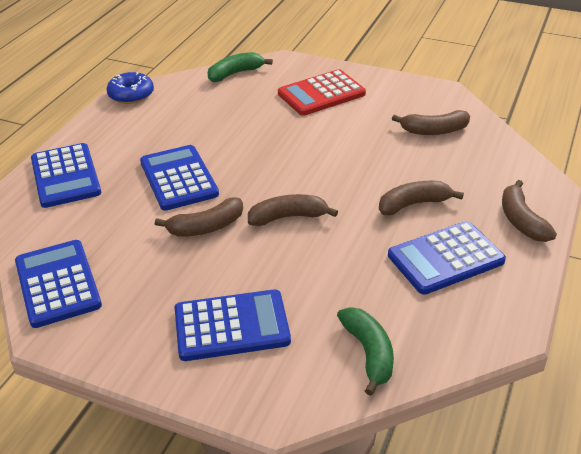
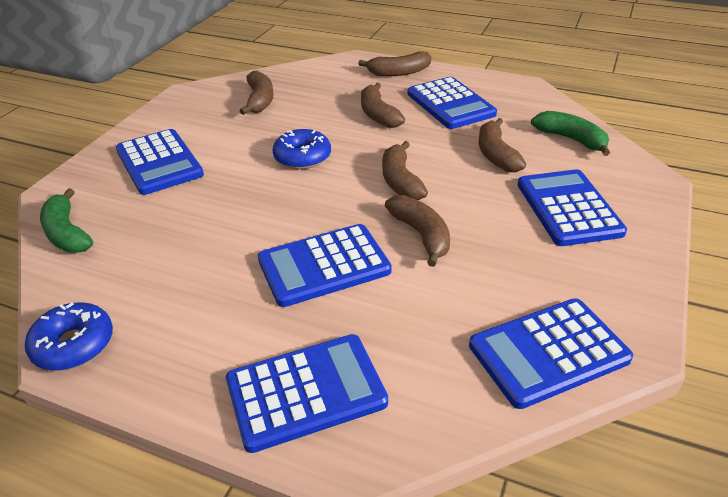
camera: 90 degrees left, 0 degrees up
(321, 94) = (159, 162): red calculator -> blue calculator
(329, 161) = (302, 157): none -> blue donut
(333, 285) = (496, 154): none -> brown banana
(369, 353) = (571, 139): green banana -> green banana turned 60 degrees clockwise

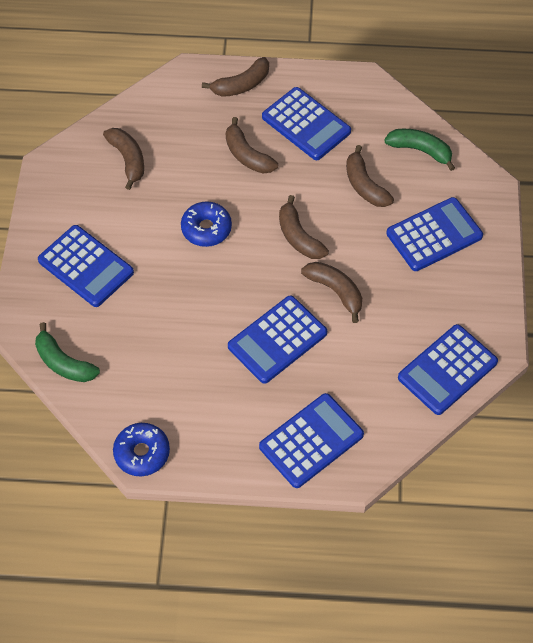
camera: 20 degrees left, 20 degrees up
(568, 208) = (434, 235): blue calculator -> blue calculator turned 90 degrees clockwise

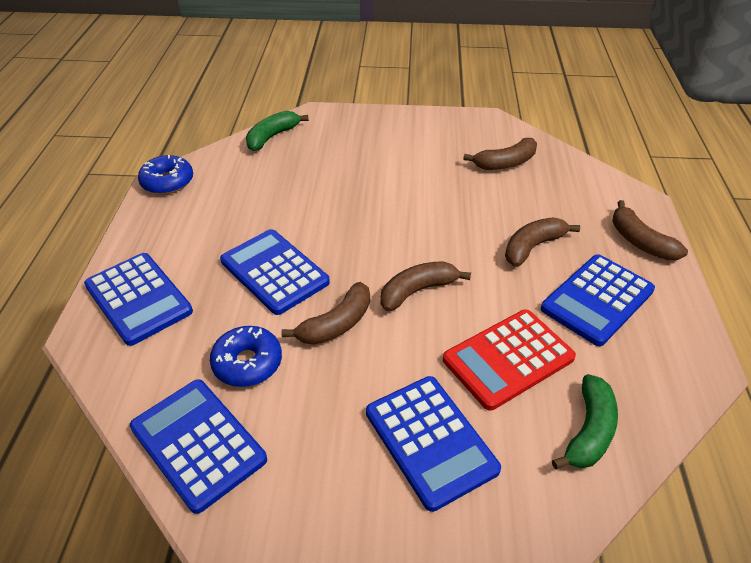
camera: 90 degrees right, 15 degrees down
(86, 266) = (374, 144): blue calculator -> none
(206, 229) = (423, 217): blue donut -> blue donut (247, 363)
(364, 185) = (508, 359): brown banana -> red calculator

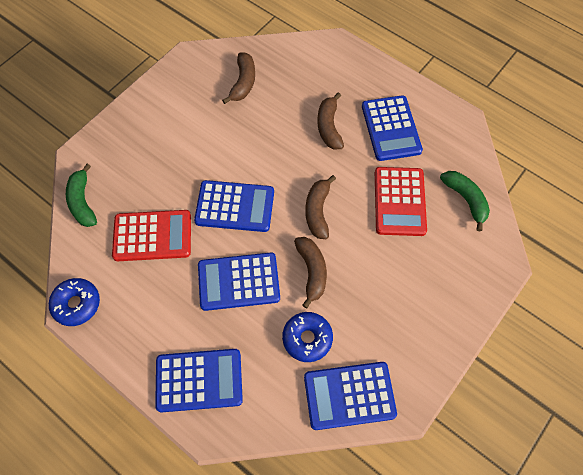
camera: 55 degrees left, 20 degrees up
(275, 190) = (152, 236): none -> red calculator
(430, 441) = (425, 275): blue calculator -> blue calculator (235, 206)
(640, 242) = (366, 73): brown banana -> none

